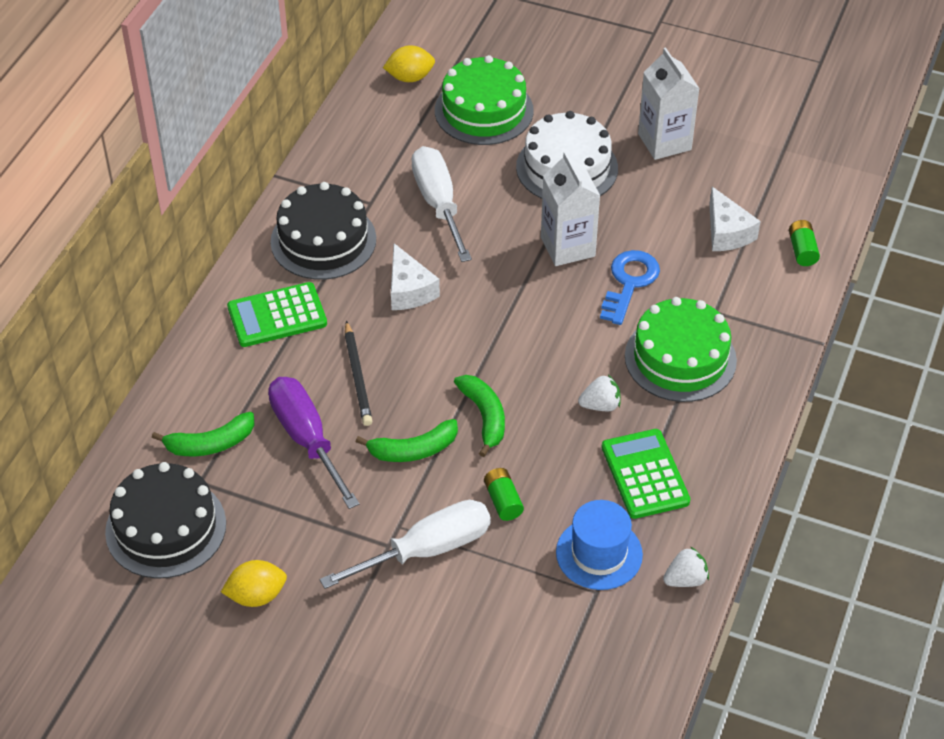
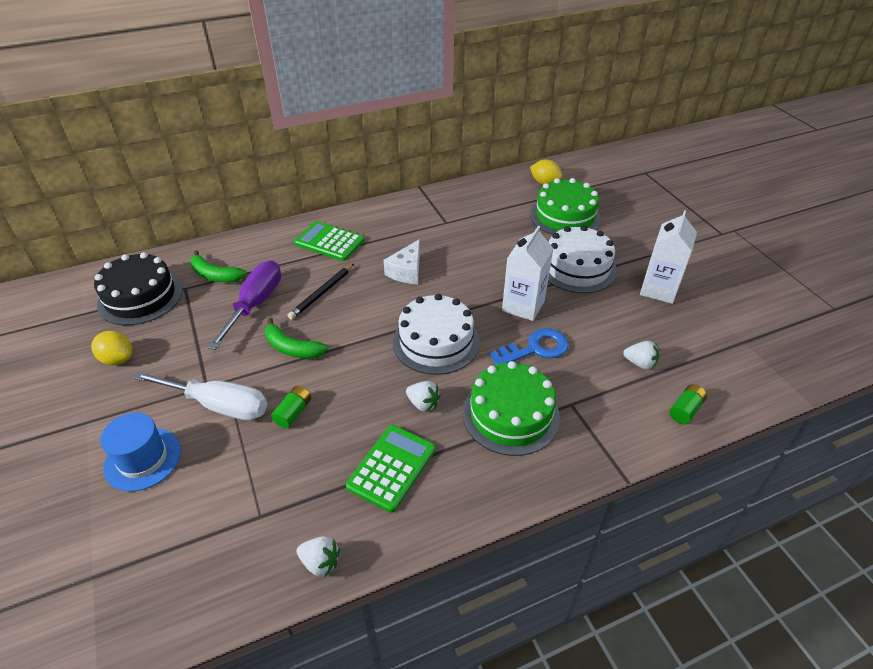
camera: 45 degrees right, 5 degrees down
(323, 240) = (399, 224): black cake -> none
(438, 203) = (480, 242): white screwdriver -> none
(484, 417) = (351, 359): green banana -> none
(536, 341) = (436, 341): none -> white cake
(599, 553) = (296, 492): blue hat -> blue hat (143, 459)
(727, 232) = (640, 363): white cheese -> white strawberry

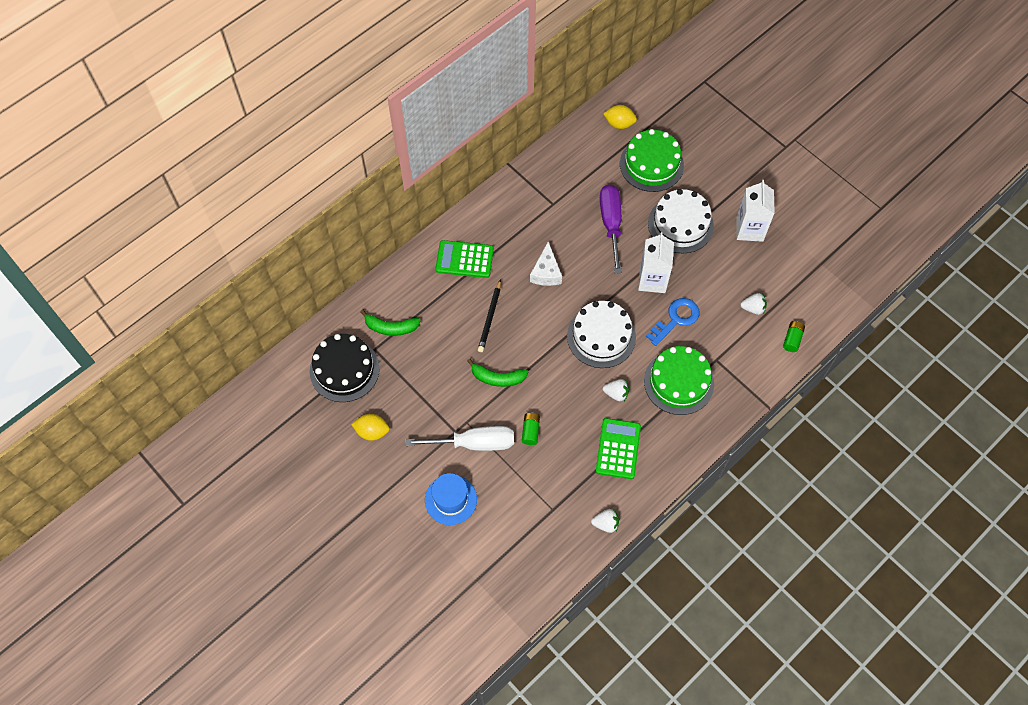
camera: 20 degrees left, 20 degrees up
(255, 304) = (443, 346): purple screwdriver -> purple screwdriver (611, 224)

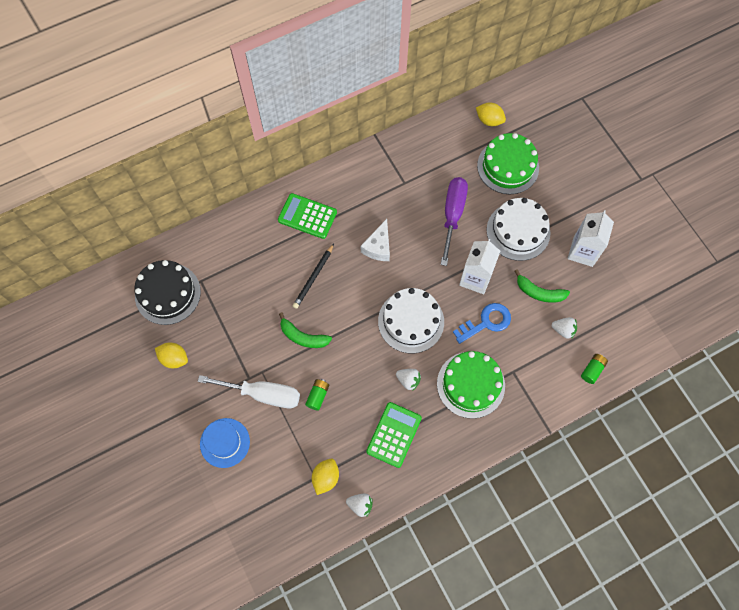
camera: 15 degrees right, 5 degrees up
(391, 327) = (221, 264): green banana -> green banana (539, 292)
(563, 507) = (325, 478): none -> yellow lemon

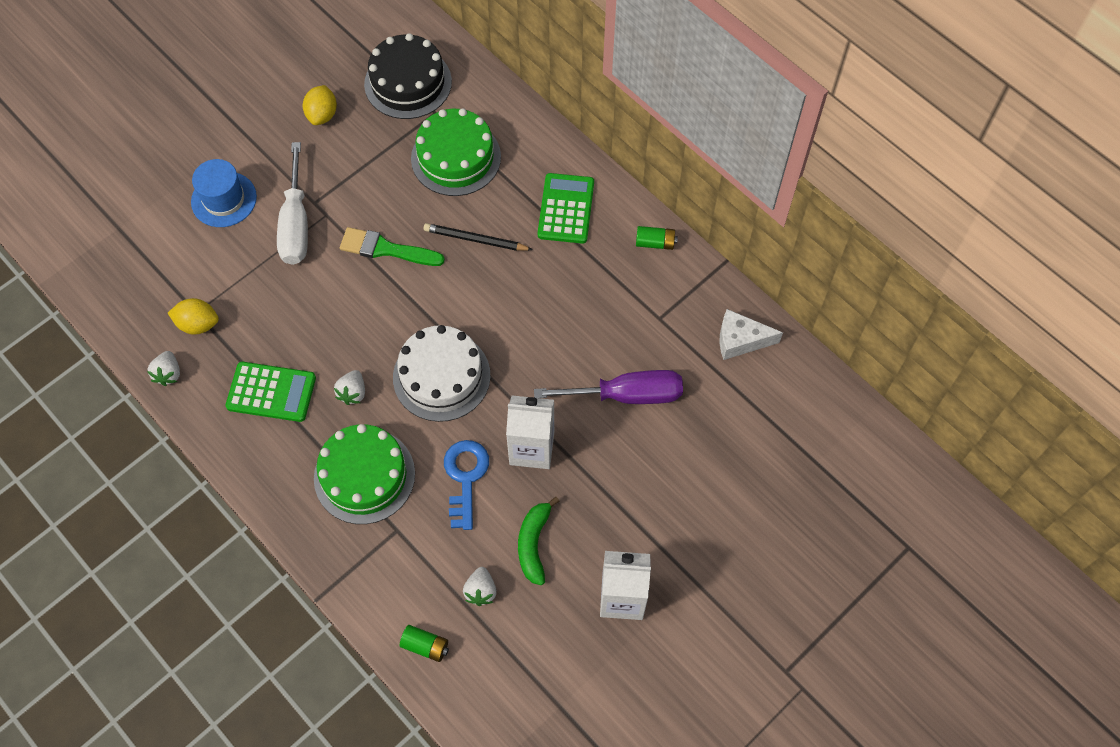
camera: 75 degrees right, 5 degrees down
(303, 337) = (386, 249): green banana -> green brush
(317, 396) = (307, 287): green battery -> green battery (655, 243)
(378, 247) = (545, 308): white cheese -> white cheese (740, 340)
(486, 322) = (465, 477): blue key -> blue key turned 135 degrees counterclockwise
(489, 120) = (810, 412): yellow lemon -> none
(508, 166) = (737, 456): green cake -> green cake (456, 157)
(518, 231) = (628, 493): white cake -> none

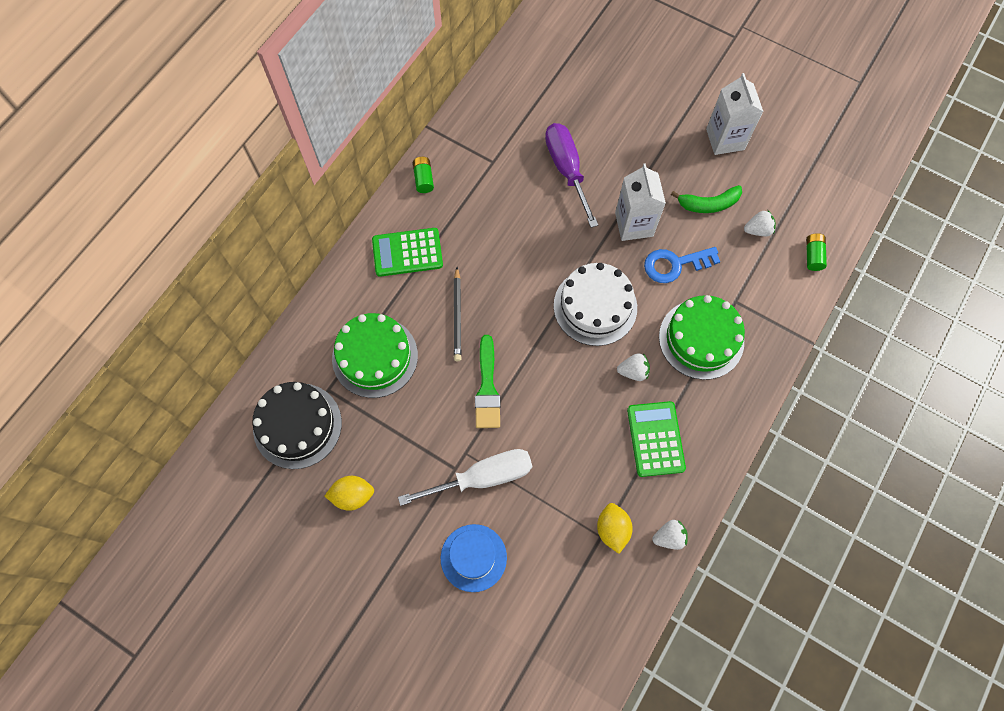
camera: 105 degrees left, 5 degrees up
(740, 340) = (495, 104): white cheese -> none

